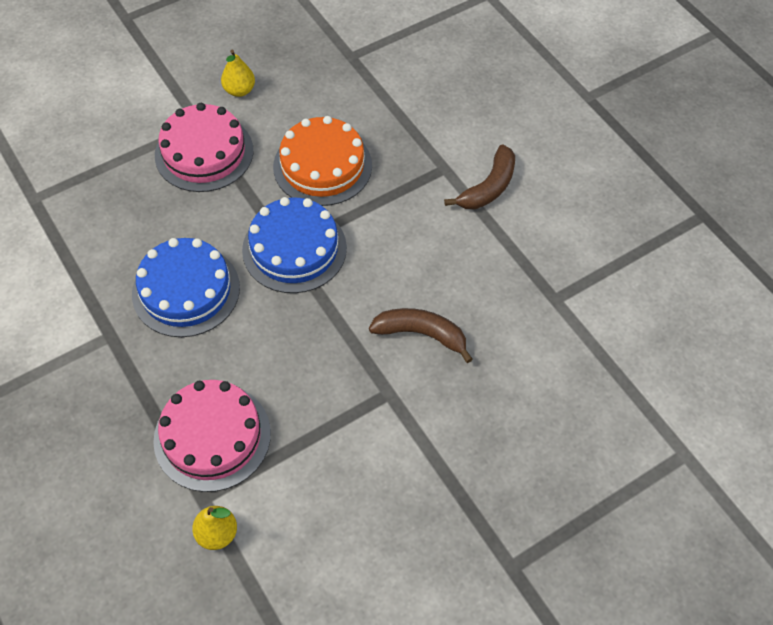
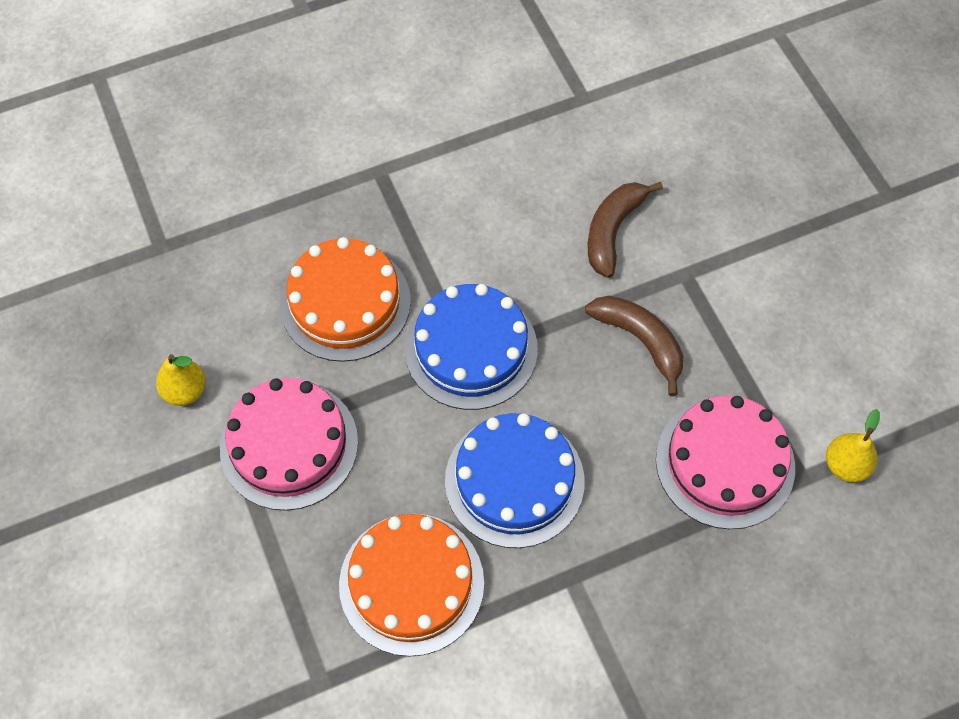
camera: 80 degrees left, 5 degrees up
(103, 238) = (411, 583): none -> orange cake
(488, 187) = (418, 131): brown banana -> brown banana (640, 341)

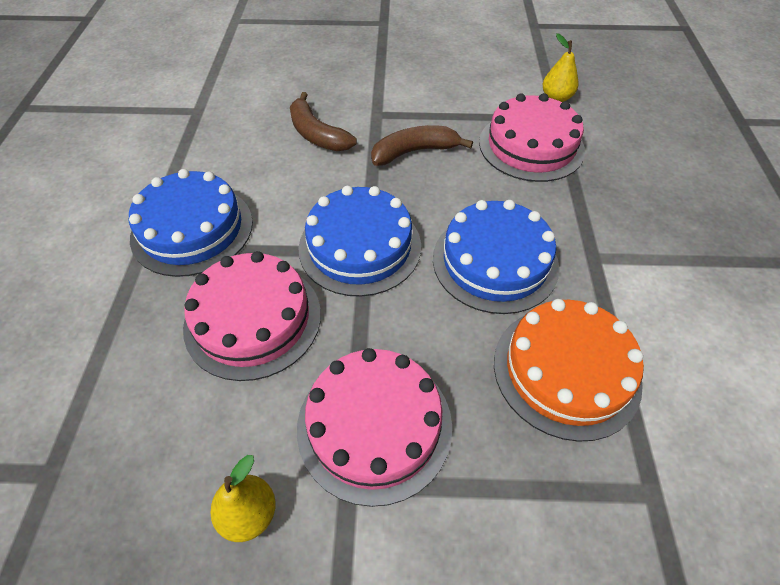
camera: 65 degrees left, 10 degrees down
(345, 302) = (253, 319): orange cake -> pink cake
(418, 196) = (192, 229): none -> blue cake

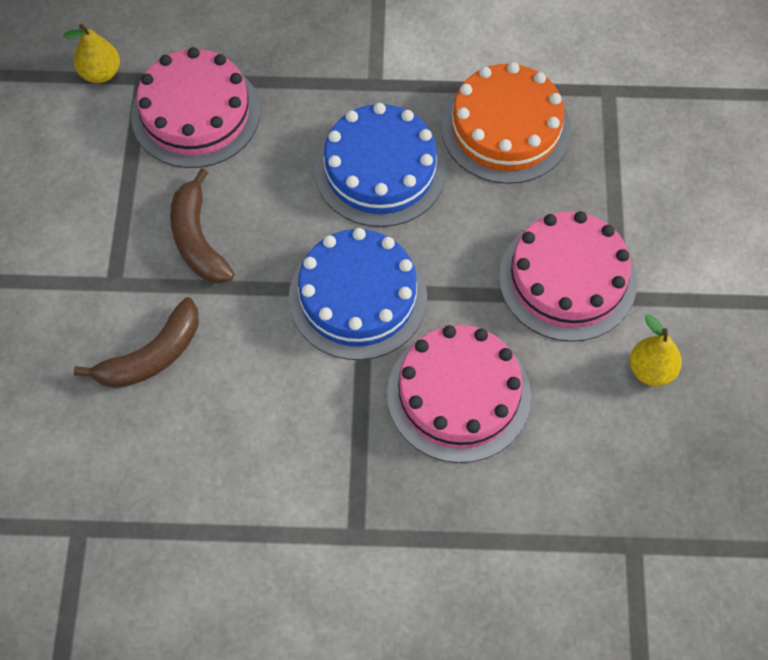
camera: 90 degrees left, 10 degrees up
(192, 229) = (327, 483): blue cake -> none

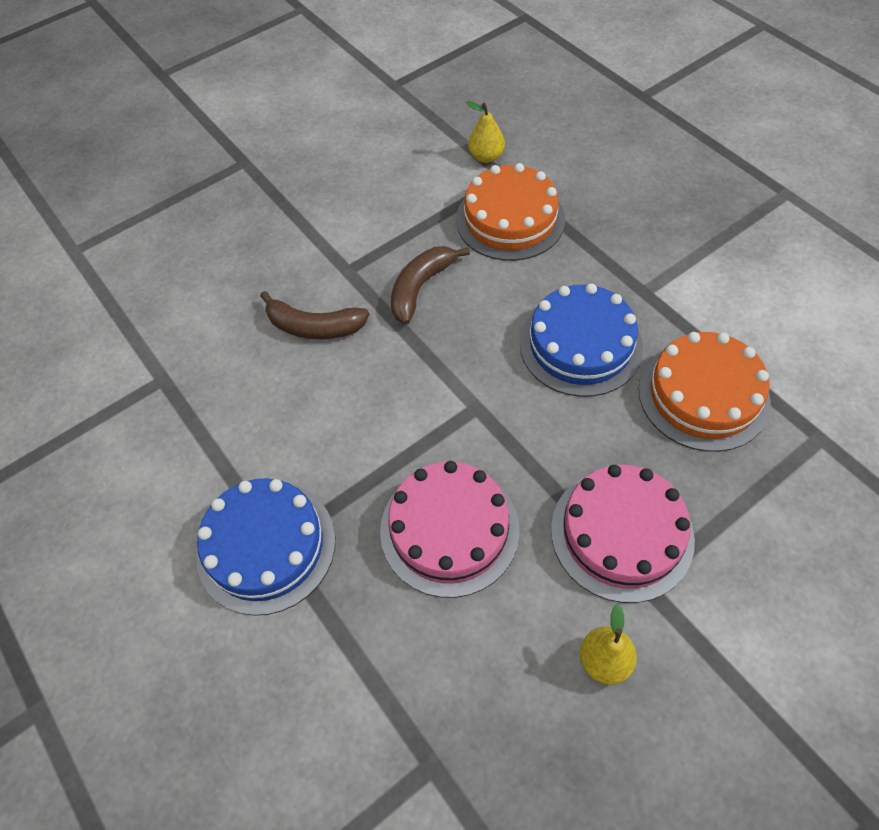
camera: 55 degrees right, 5 degrees down
(195, 113) = (510, 219): pink cake -> orange cake
(358, 297) = (467, 406): blue cake -> blue cake (266, 546)

